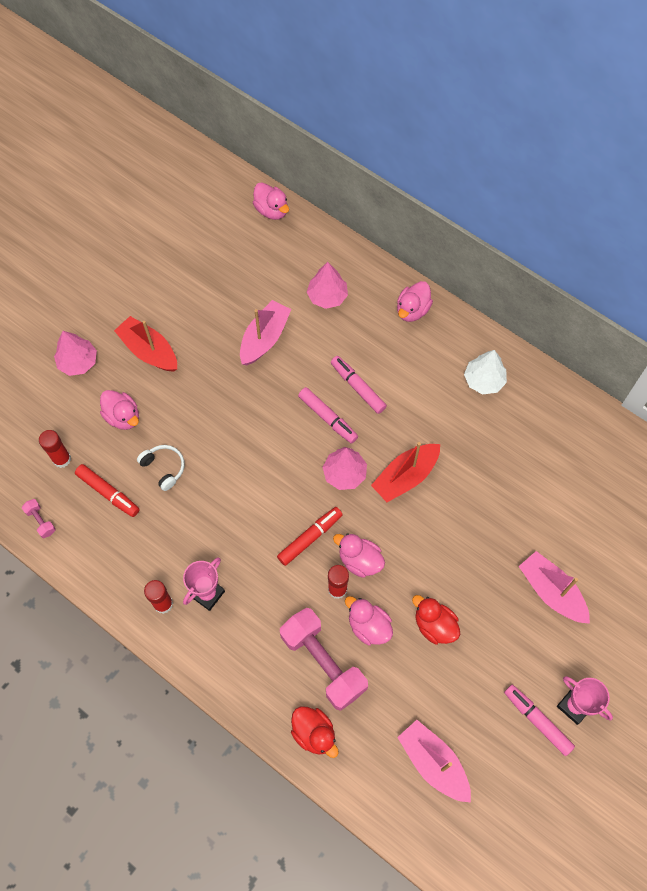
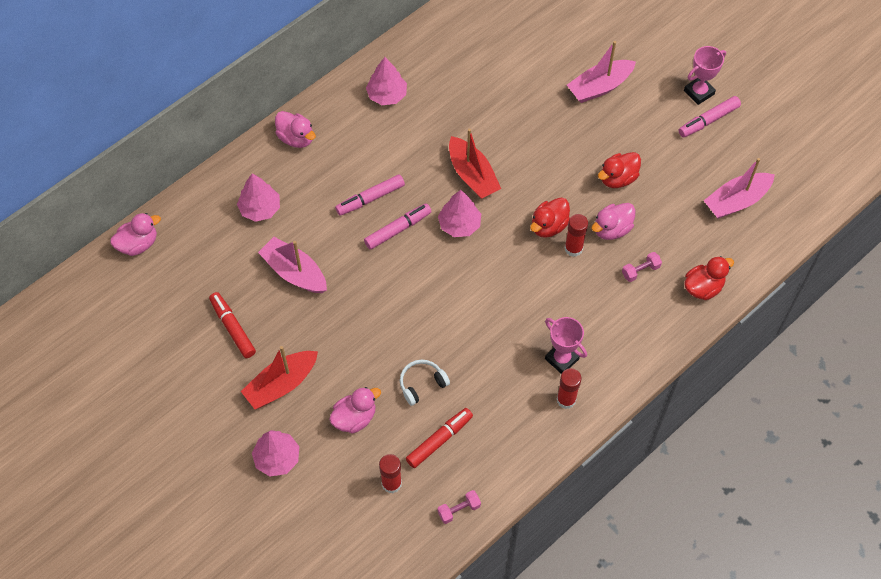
camera: 80 degrees left, 5 degrees down
(310, 538) = (519, 263): red marker -> red marker (233, 328)
(323, 662) = (640, 271): pink dumbbell -> pink dumbbell, size x0.42
(359, 560) = (548, 226): pink duck -> red duck
(484, 380) = (387, 95): white tree -> pink tree

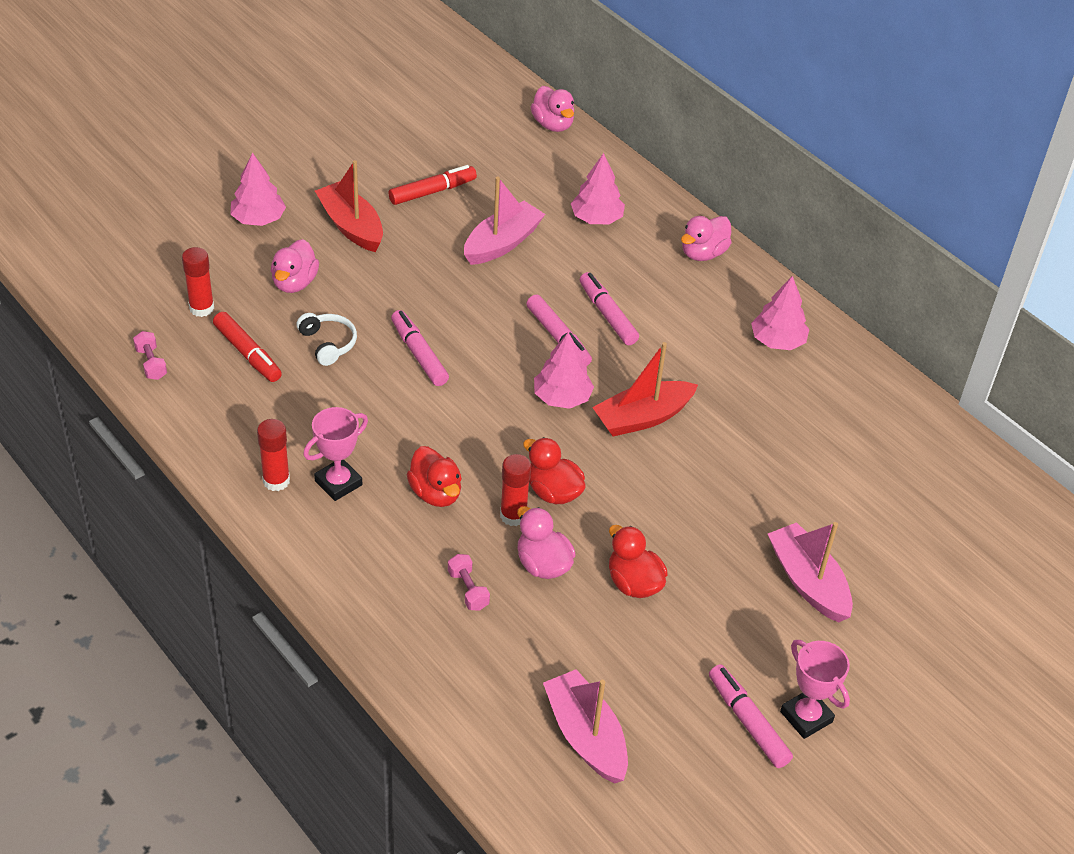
camera: 90 degrees right, 15 degrees down
(355, 418) = (294, 283): pink duck -> pink duck turned 45 degrees clockwise
(426, 320) = (419, 354): none -> pink marker
(703, 287) = (430, 664): red duck -> red duck (435, 493)

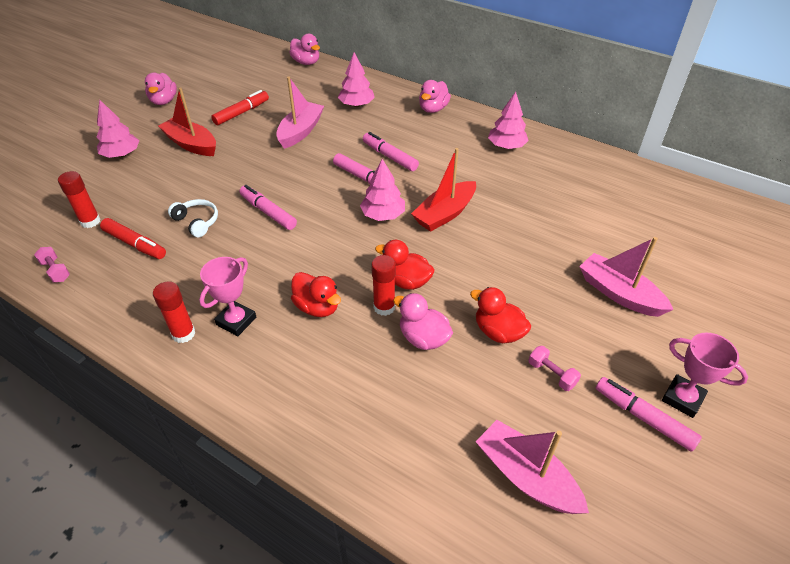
camera: 15 degrees left, 0 degrees up
(294, 283) = (159, 188): pink duck -> pink duck (164, 101)
(468, 590) = (373, 377): pink dumbbell -> pink dumbbell (551, 374)

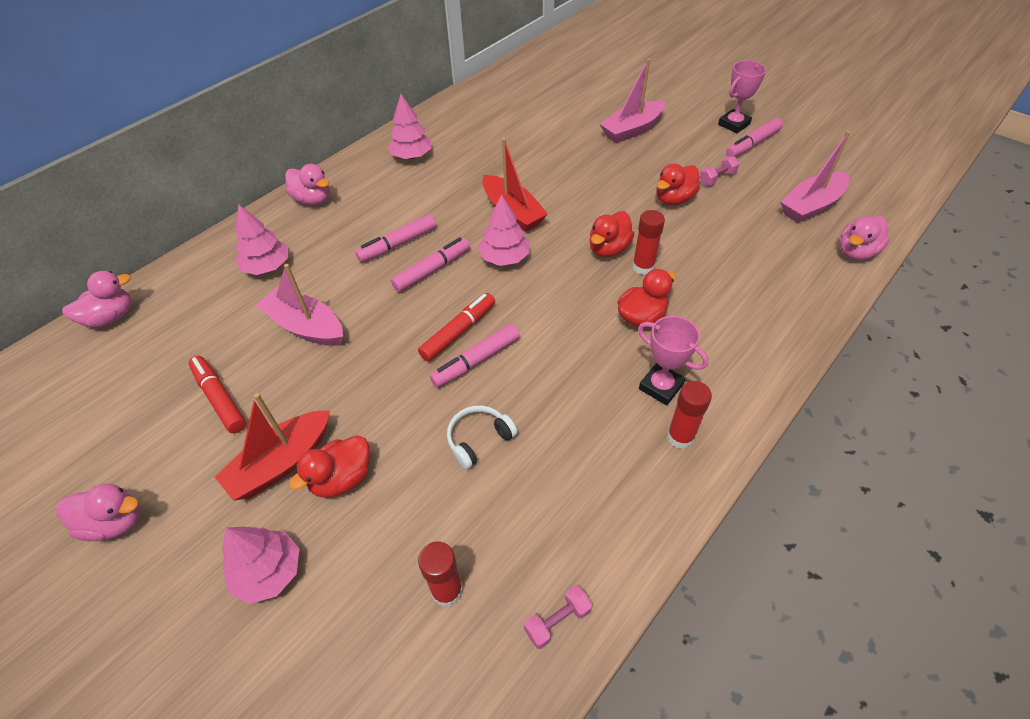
camera: 80 degrees left, 5 degrees up
(135, 244) = (512, 514): red marker -> red marker (458, 332)
(176, 168) = (342, 478): none -> red duck
(423, 338) = (682, 244): pink duck -> pink duck (856, 252)

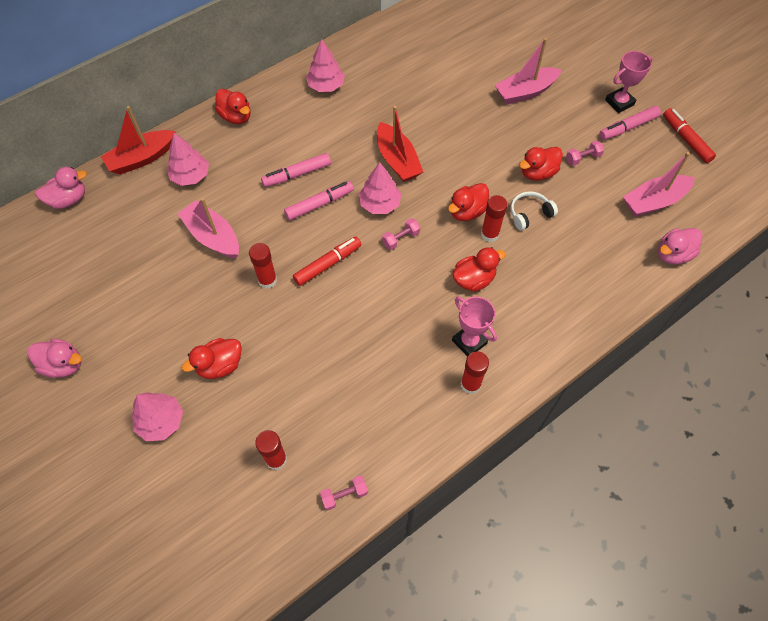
camera: 10 degrees right, 10 degrees up
(220, 398) = (142, 285): red marker -> red marker (686, 140)
(281, 463) = (180, 345): red boat -> red boat (142, 158)
(313, 199) = (236, 117): pink duck -> red duck
(386, 363) = (267, 280): none -> red glue stick
(476, 361) = (335, 292): pink marker -> none
(479, 439) = (322, 356): white headphones -> white headphones (529, 214)
(540, 289) = (401, 238): none -> pink dumbbell

